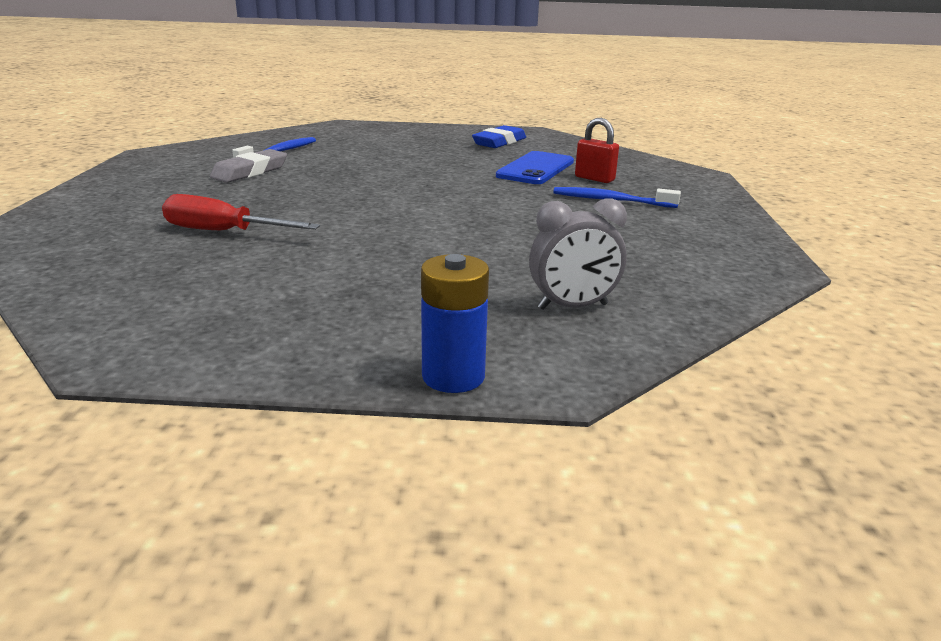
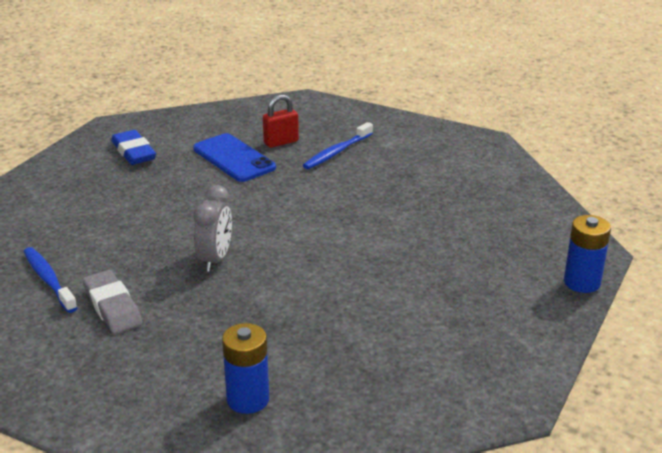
camera: 65 degrees left, 5 degrees up
(119, 230) = (248, 399): none -> blue battery
(223, 232) = (293, 340): red screwdriver -> none
(573, 307) = (512, 222): grey clock -> grey clock (215, 259)

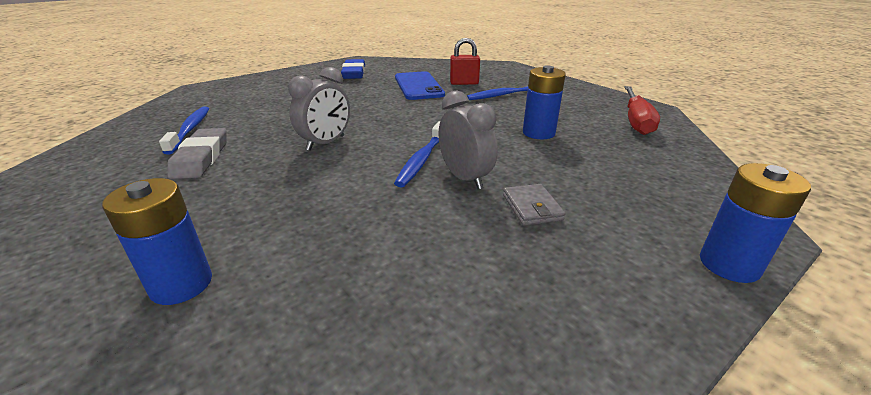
camera: 25 degrees right, 0 degrees up
(323, 254) = (422, 159): none -> blue toothbrush
(373, 263) = (465, 178): none -> grey clock
(402, 198) = (538, 133): none -> blue battery
(441, 275) = (532, 207): none -> grey wallet
(479, 162) = (636, 121): none -> red screwdriver

